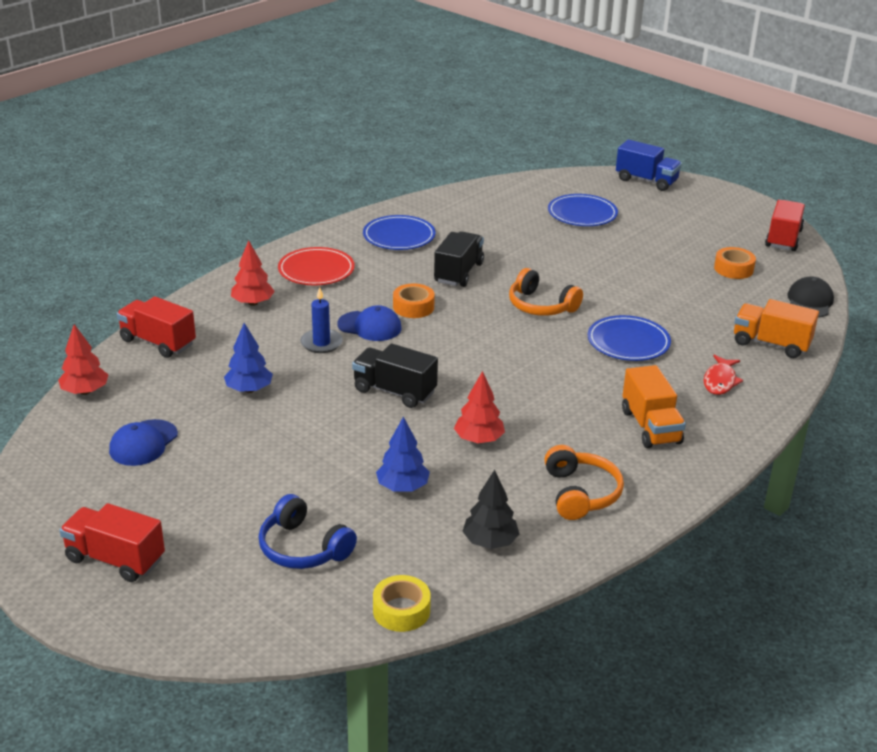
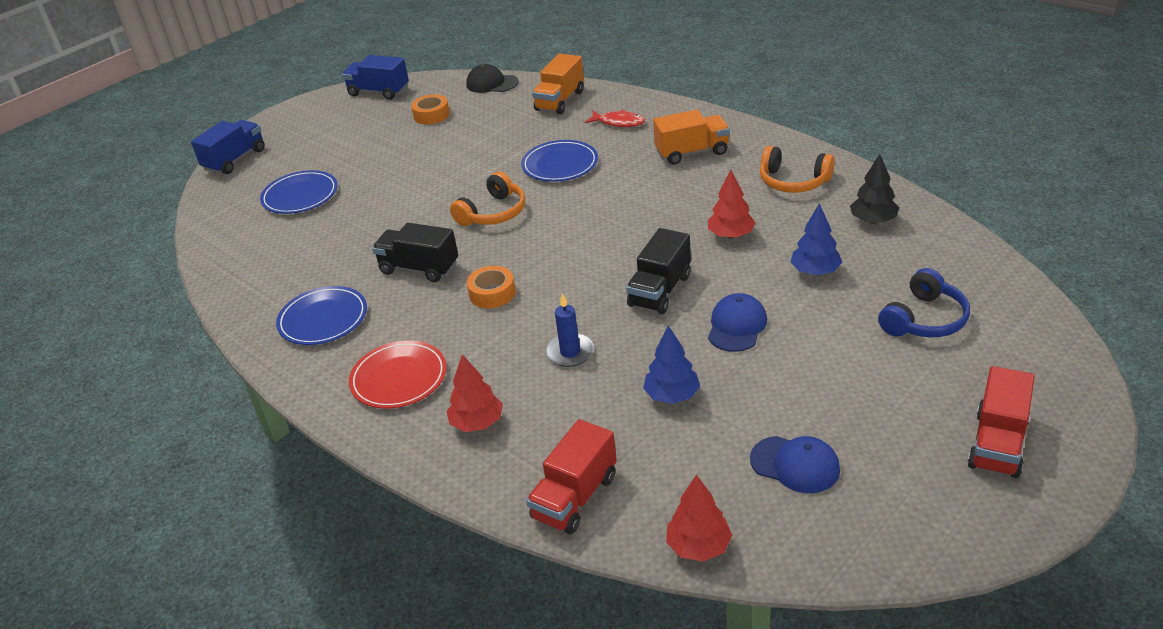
camera: 85 degrees left, 5 degrees up
(370, 326) = (533, 320): blue cap -> blue cap (737, 326)
(401, 610) = (977, 257): yellow tape -> none
(580, 493) = (793, 181): orange headphones -> orange headphones turned 150 degrees counterclockwise
(783, 238) = (379, 92): red truck -> blue truck

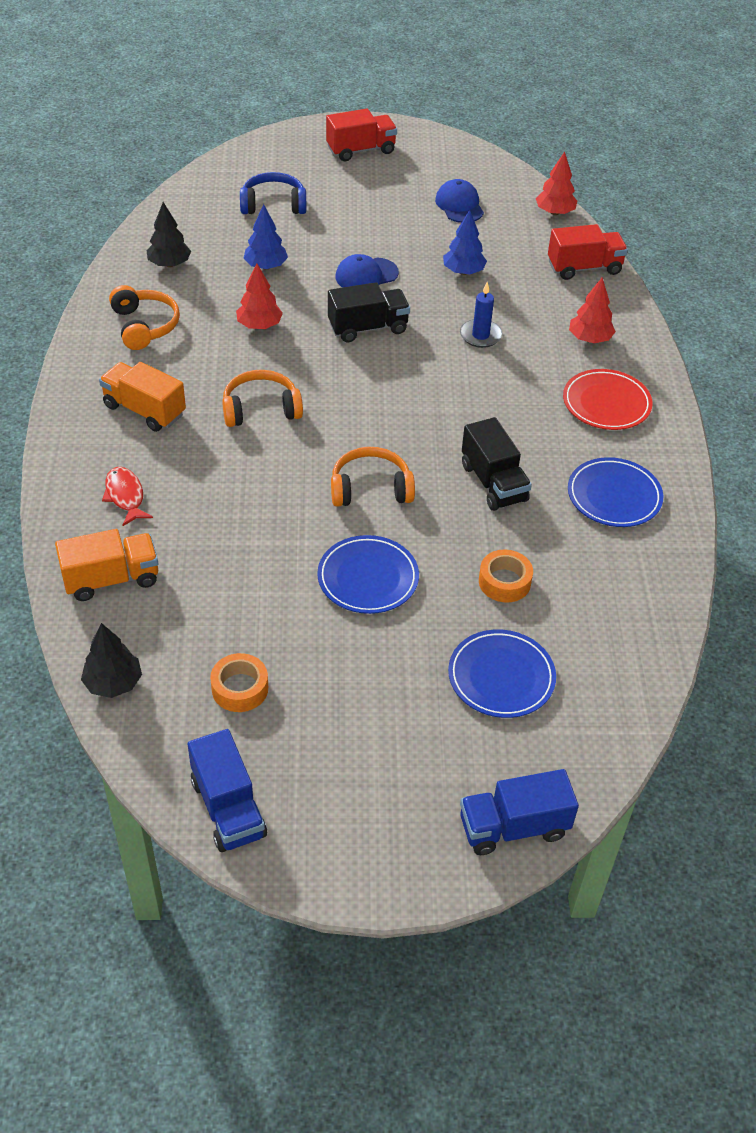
camera: 140 degrees left, 10 degrees up
(492, 83) = (113, 683): black cap -> black tree
(492, 293) = (470, 415): orange tape -> orange tape (504, 582)
(560, 165) = (247, 493): blue plate -> blue plate (368, 578)
(631, 199) = (261, 409): none -> orange headphones

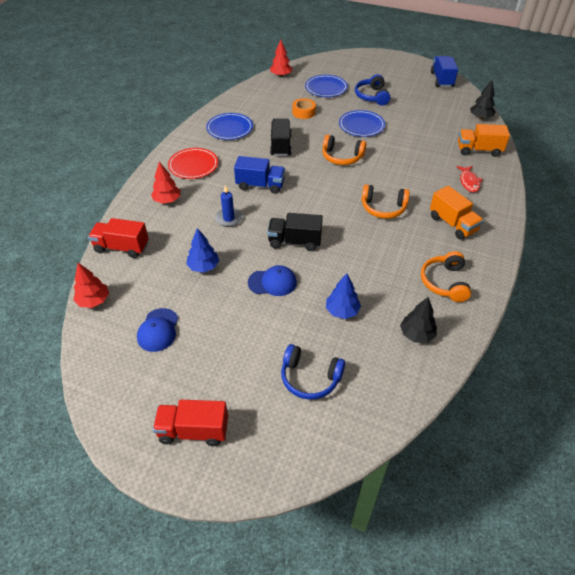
camera: 155 degrees left, 0 degrees up
(240, 688) = (429, 106): orange tape -> none
(259, 325) = (365, 262): red tree -> red tree (281, 75)
(382, 681) = (372, 96): none -> blue headphones
(513, 827) = (347, 58): blue truck -> blue truck (260, 185)

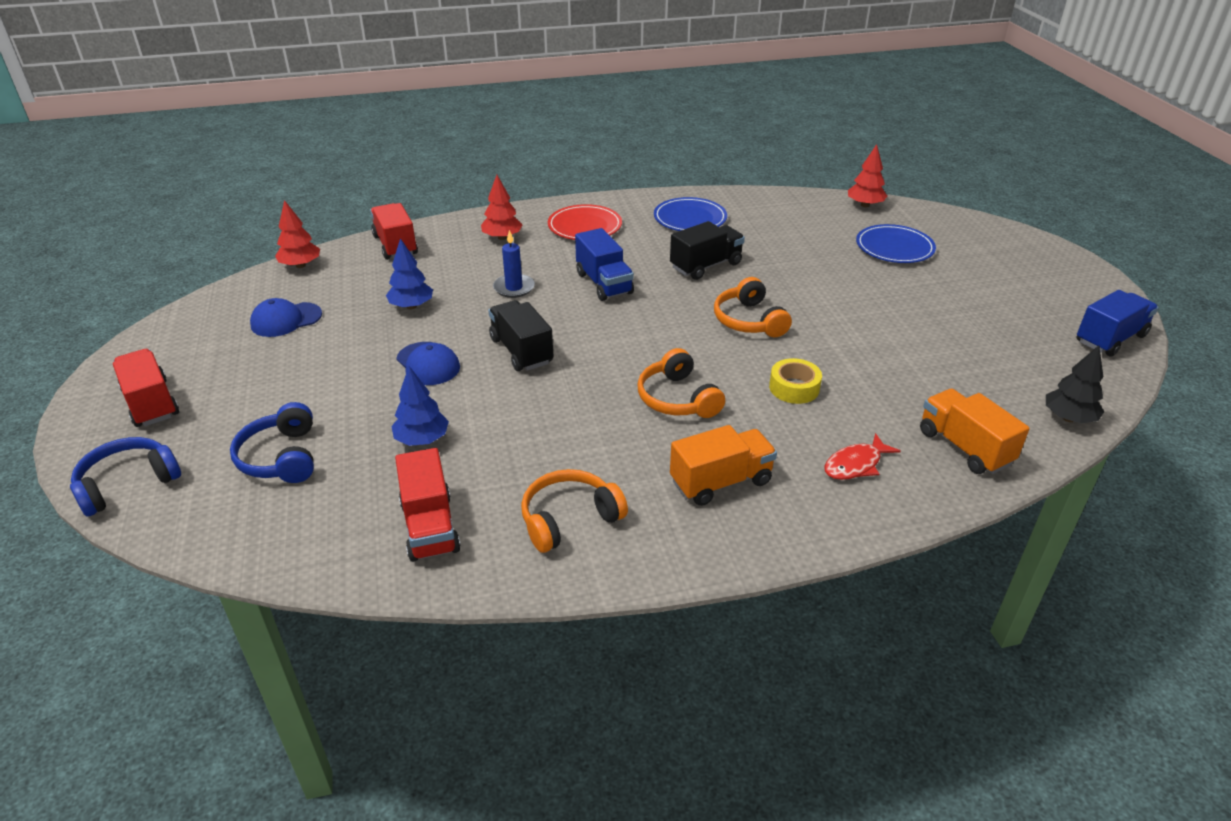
camera: 55 degrees right, 10 degrees down
(303, 112) = (807, 253): orange tape -> none
(361, 126) = (849, 309): blue plate -> none
(372, 96) = (941, 291): blue headphones -> blue headphones (127, 484)
(405, 171) = (794, 388): none -> yellow tape
(416, 334) = (430, 526): black tree -> red truck
(452, 224) = (721, 482): orange truck -> orange truck turned 135 degrees counterclockwise

